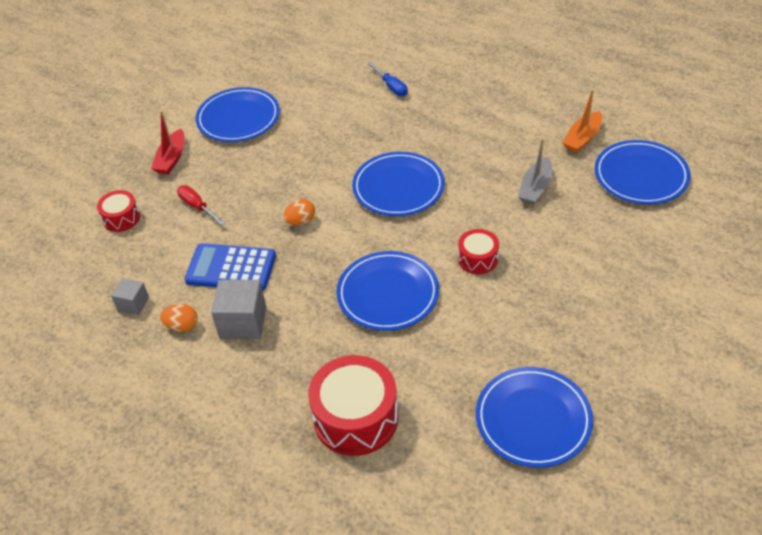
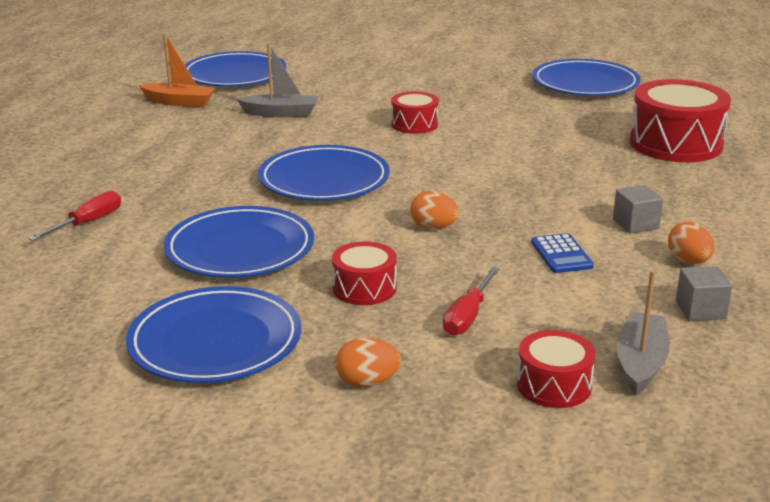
camera: 115 degrees left, 20 degrees down
(112, 256) = (640, 362): none -> grey boat
(171, 159) = (367, 382): red boat -> orange egg
(231, 268) = (561, 254): blue calculator -> blue calculator, size x0.54
(243, 322) = (635, 224): grey cube -> grey cube, size x0.59
(251, 176) = (364, 288): none -> red drum
(388, 294) = (507, 156): blue plate -> blue plate (240, 249)
(391, 87) = (88, 223): blue screwdriver -> red screwdriver

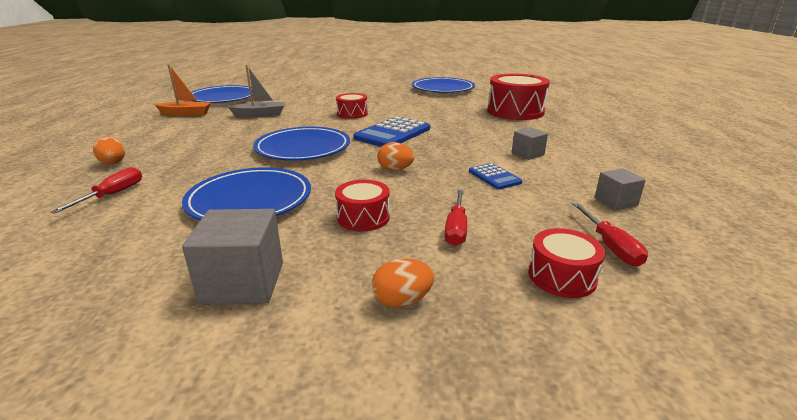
camera: 15 degrees left, 0 degrees up
(215, 341) = (243, 283): blue plate -> grey cube
(458, 167) = (392, 133): none -> blue calculator
(640, 362) = (610, 246): grey boat -> red screwdriver
(688, 261) = (579, 172): orange egg -> orange egg (113, 163)

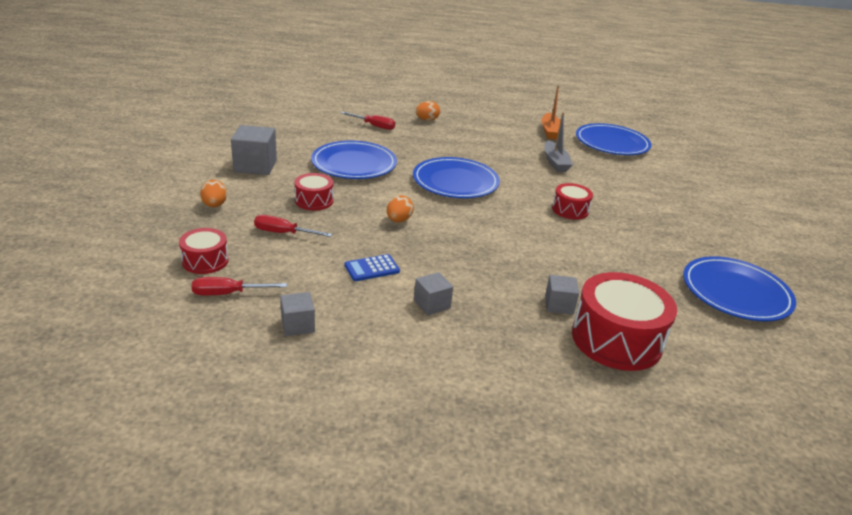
camera: 90 degrees right, 5 degrees up
(392, 133) = (500, 228): blue calculator -> none
(491, 121) = (559, 305): none -> grey cube

